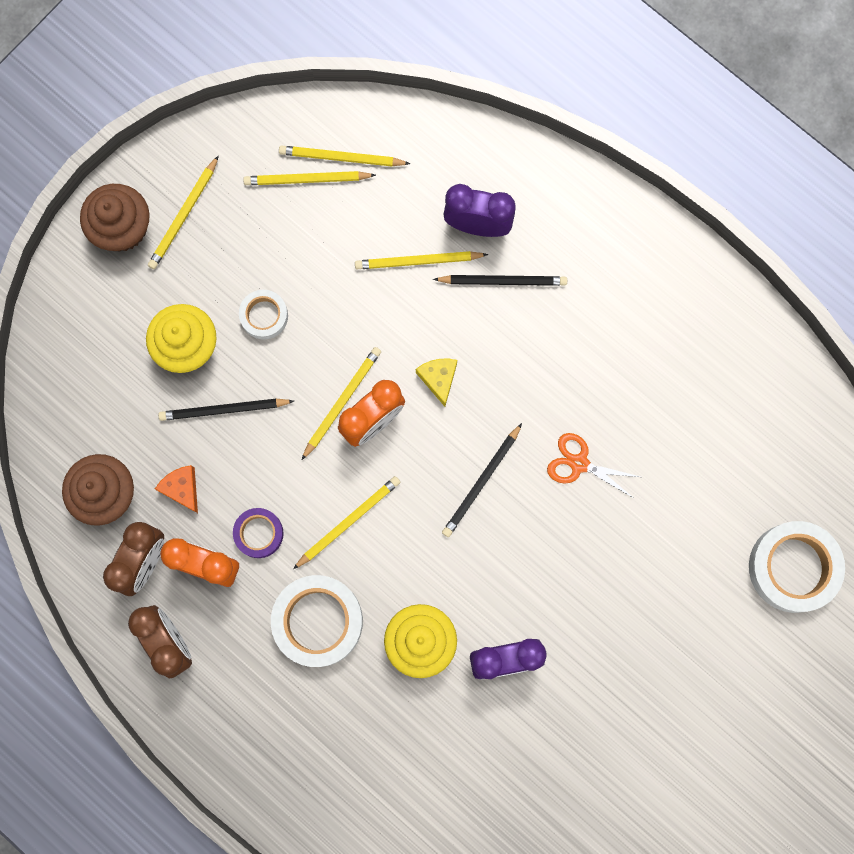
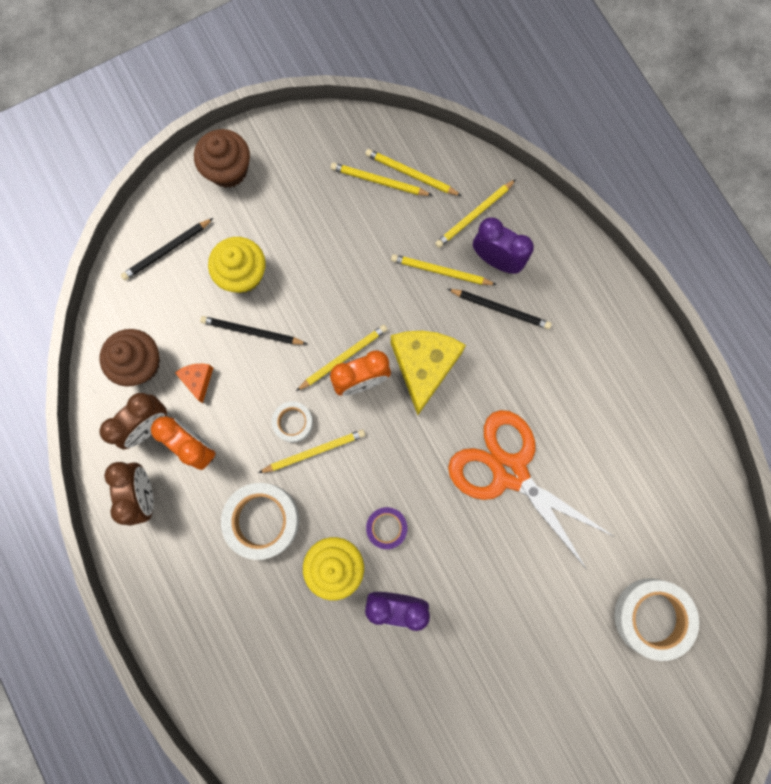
camera: 20 degrees right, 0 degrees up
(184, 215) = (277, 176): yellow pencil -> yellow pencil (474, 215)
(259, 533) = (242, 435): purple tape -> purple tape (386, 527)
(264, 316) = (309, 272): white tape -> white tape (293, 422)
(438, 379) = (424, 366): yellow cheese -> yellow cheese, size x2.10
(481, 482) = (428, 458): black pencil -> black pencil (167, 250)
(579, 463) = (510, 471): orange scissors -> orange scissors, size x2.23

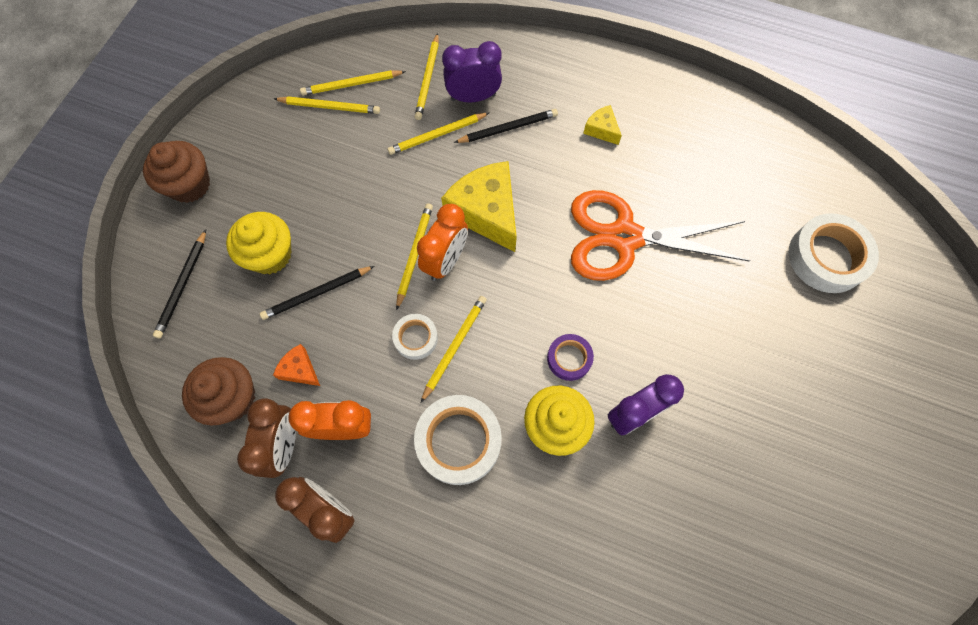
camera: 40 degrees left, 10 degrees down
(379, 181) = (329, 107): yellow pencil -> yellow pencil turned 150 degrees counterclockwise
(573, 369) = (601, 130): none -> yellow cheese

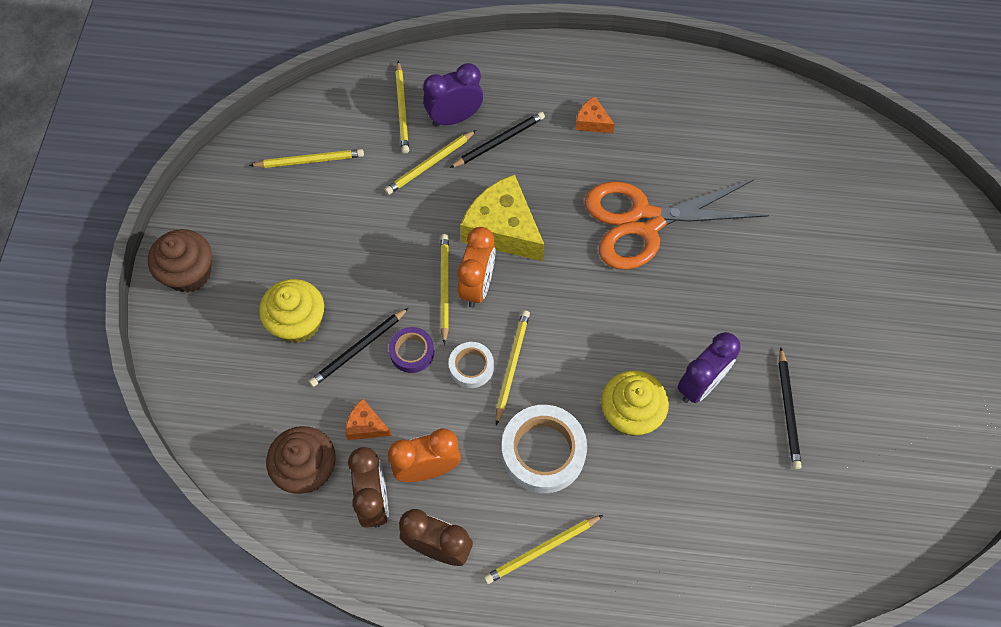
camera: 15 degrees left, 5 degrees down
(183, 286) = (218, 374): black pencil -> black pencil (788, 410)
(351, 85) = (325, 133): yellow pencil -> yellow pencil (542, 550)
(569, 358) = (625, 349): purple tape -> purple tape (412, 352)
(601, 130) = (592, 122): yellow cheese -> orange cheese
(827, 257) = (838, 195): white tape -> none

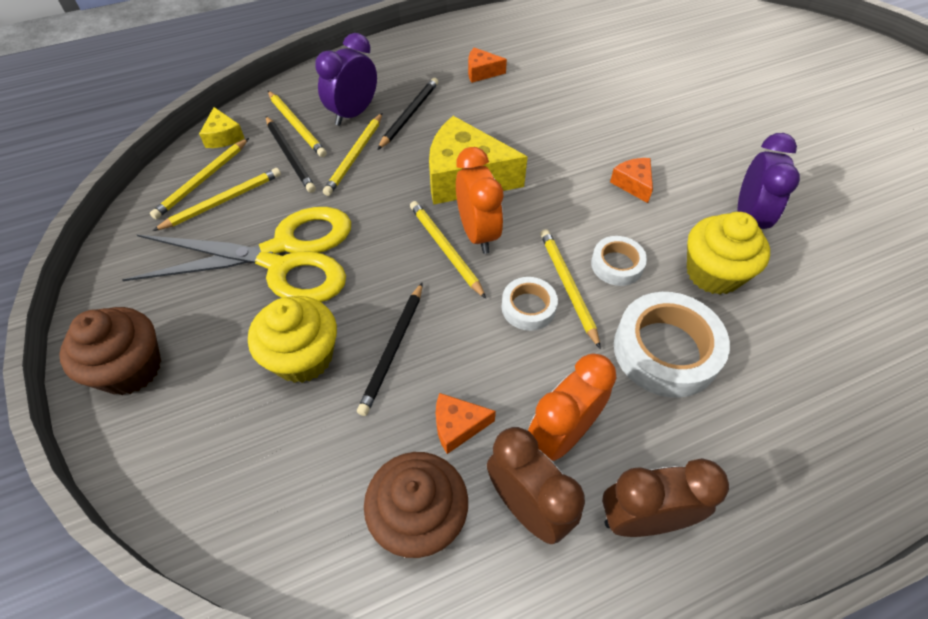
camera: 30 degrees left, 10 degrees down
(326, 234) = (282, 257): none -> yellow scissors
(340, 94) = (223, 136): none -> yellow cheese
(412, 352) = (455, 324): purple tape -> none
(542, 550) = (751, 452): yellow pencil -> yellow pencil (202, 180)
(562, 368) = (617, 265): none -> white tape
(633, 304) = (633, 184): none -> orange cheese
(644, 221) = (586, 121): orange scissors -> none
(788, 410) = (835, 204): black pencil -> black pencil (290, 156)

